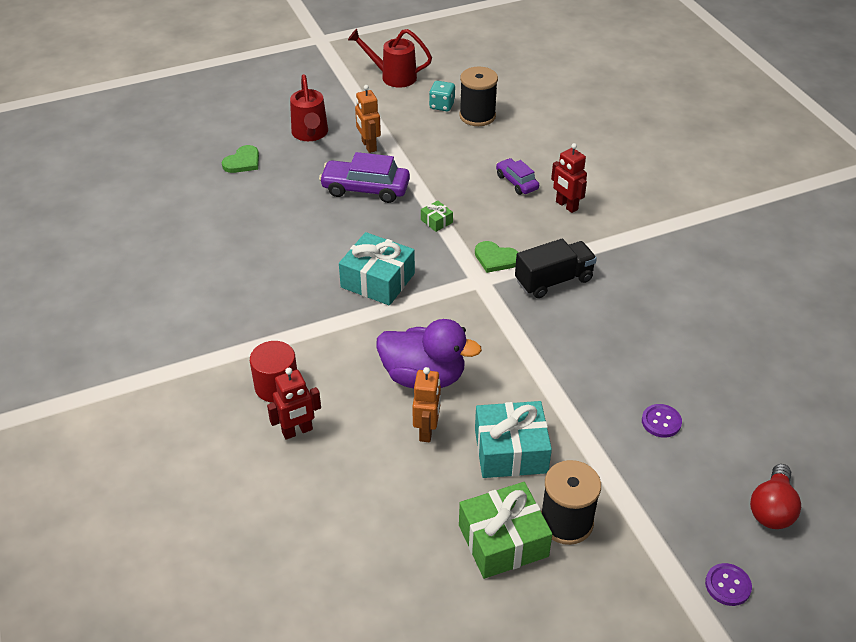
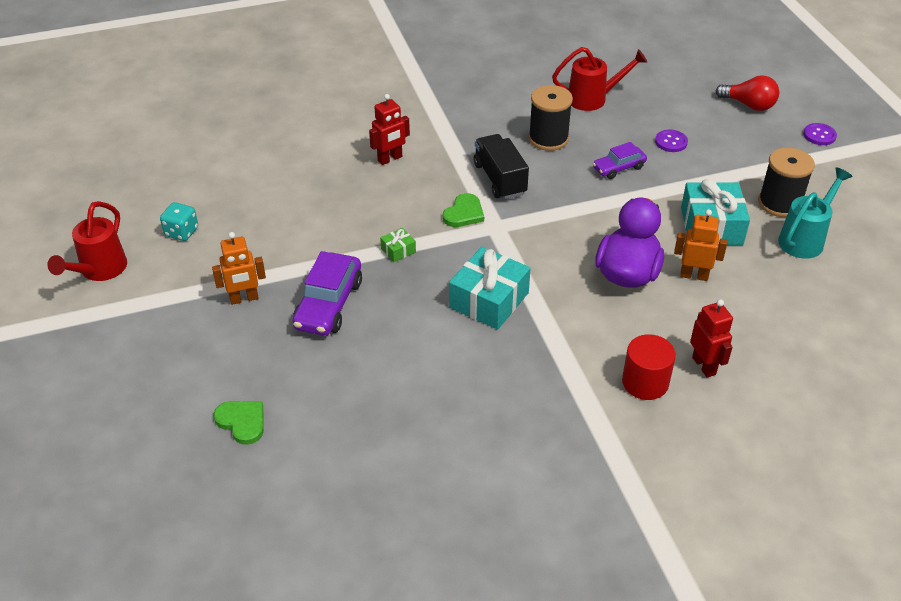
camera: 85 degrees left, 0 degrees up
(310, 134) = (200, 353): red watering can -> red watering can (593, 99)
(477, 116) = (213, 205): black spool -> black spool (548, 138)
(503, 541) = (805, 239): green gift -> turquoise watering can
(516, 182) = (344, 187): purple car -> purple car (618, 168)

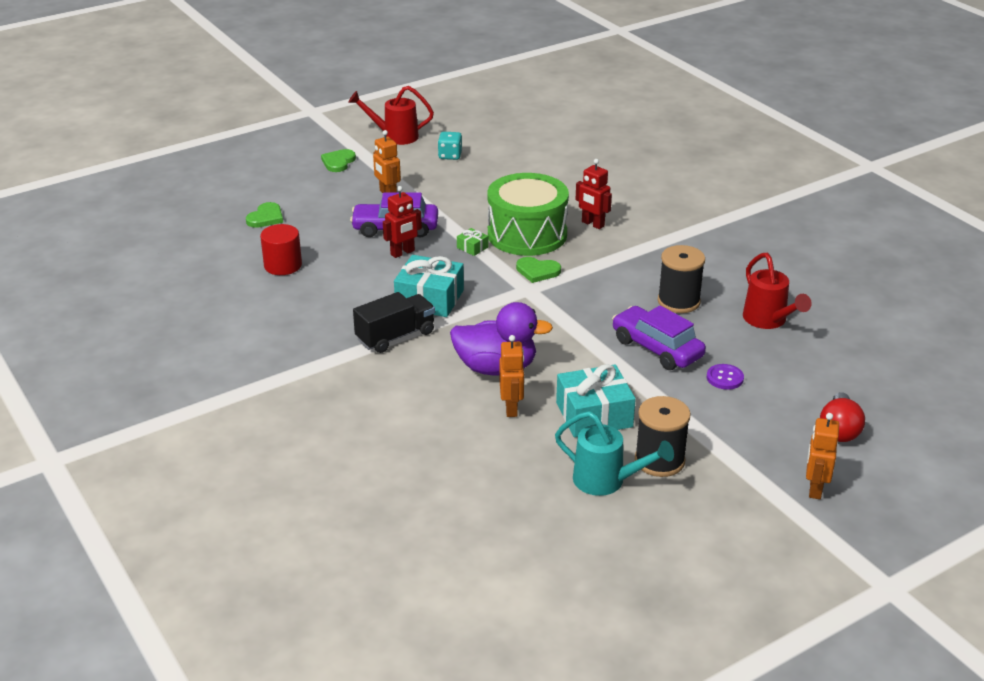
camera: 75 degrees right, 10 degrees down
(134, 332) = (338, 162): none -> green heart
(389, 206) = (527, 234): none -> green drum
(500, 179) = (597, 283): black truck -> black truck (395, 336)
(618, 168) = (657, 348): purple car -> purple car, size x1.67
(645, 382) = (357, 390): red cylinder -> red cylinder (283, 265)
(704, 366) = (388, 422): red robot -> red robot (402, 253)
(819, 135) = (815, 488): purple button -> orange robot

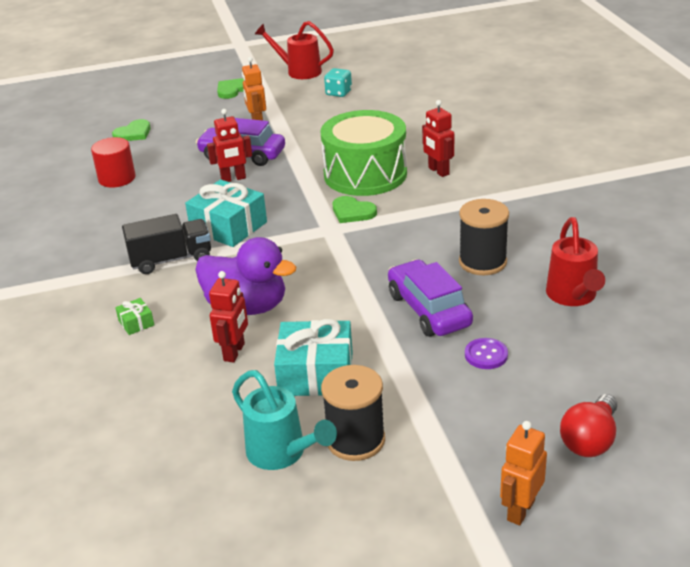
camera: 20 degrees right, 0 degrees up
(472, 247) = (303, 181): green gift -> green gift (136, 323)
(511, 408) = (234, 352): orange robot -> red robot

